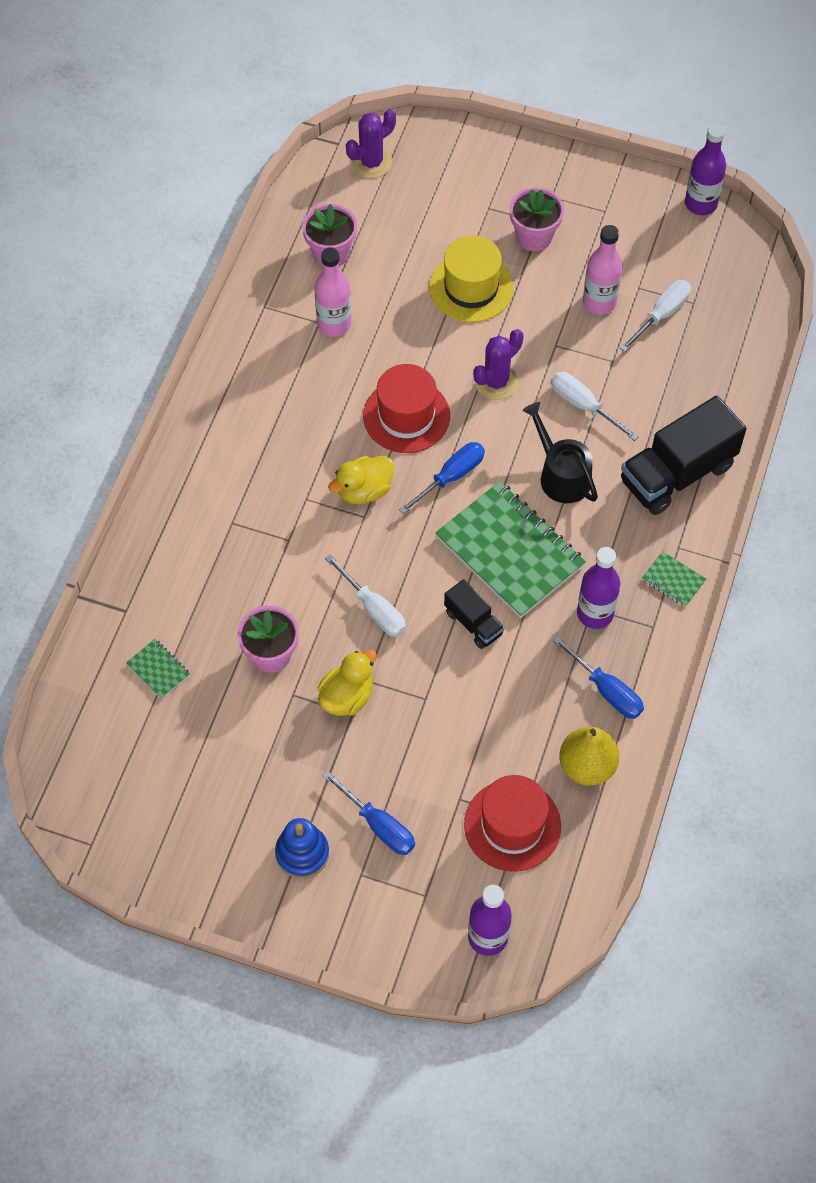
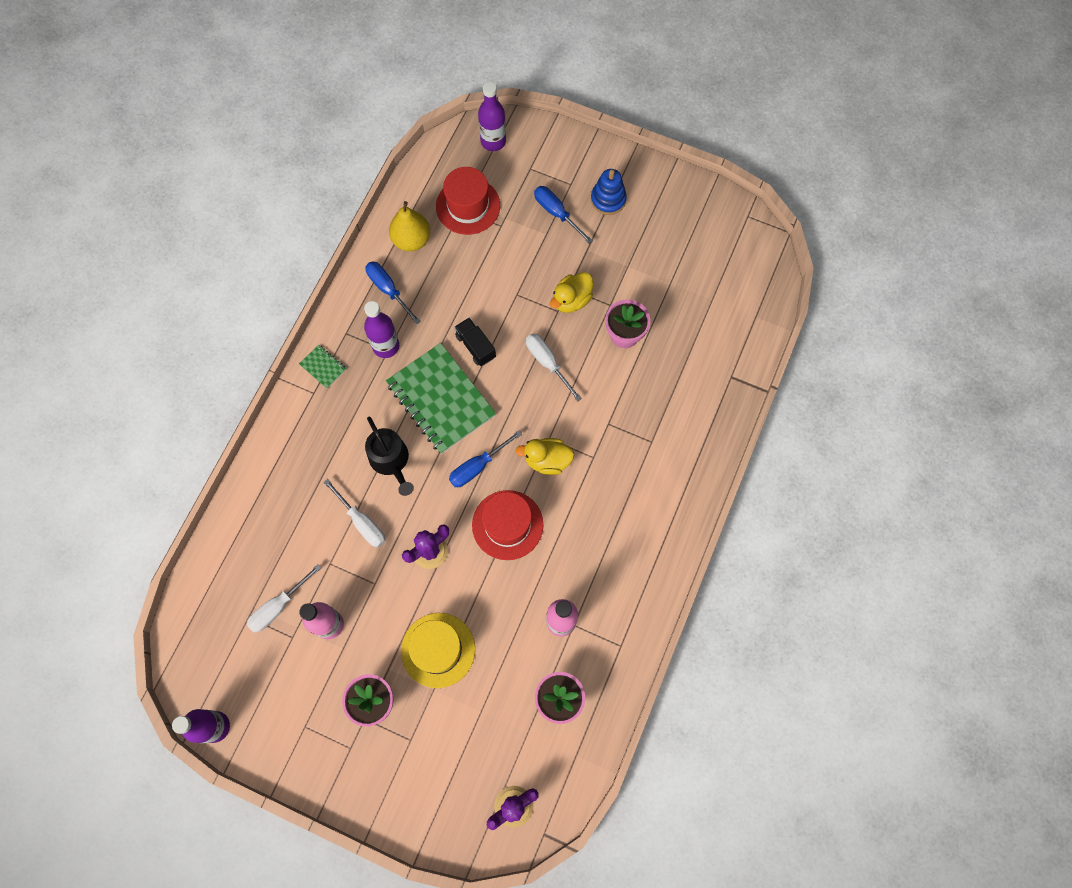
camera: 175 degrees left, 10 degrees up
(158, 670) = (706, 330): green notebook -> none
(364, 490) = (547, 460): yellow duck -> yellow duck turned 150 degrees counterclockwise
(677, 473) = (300, 454): black truck -> none

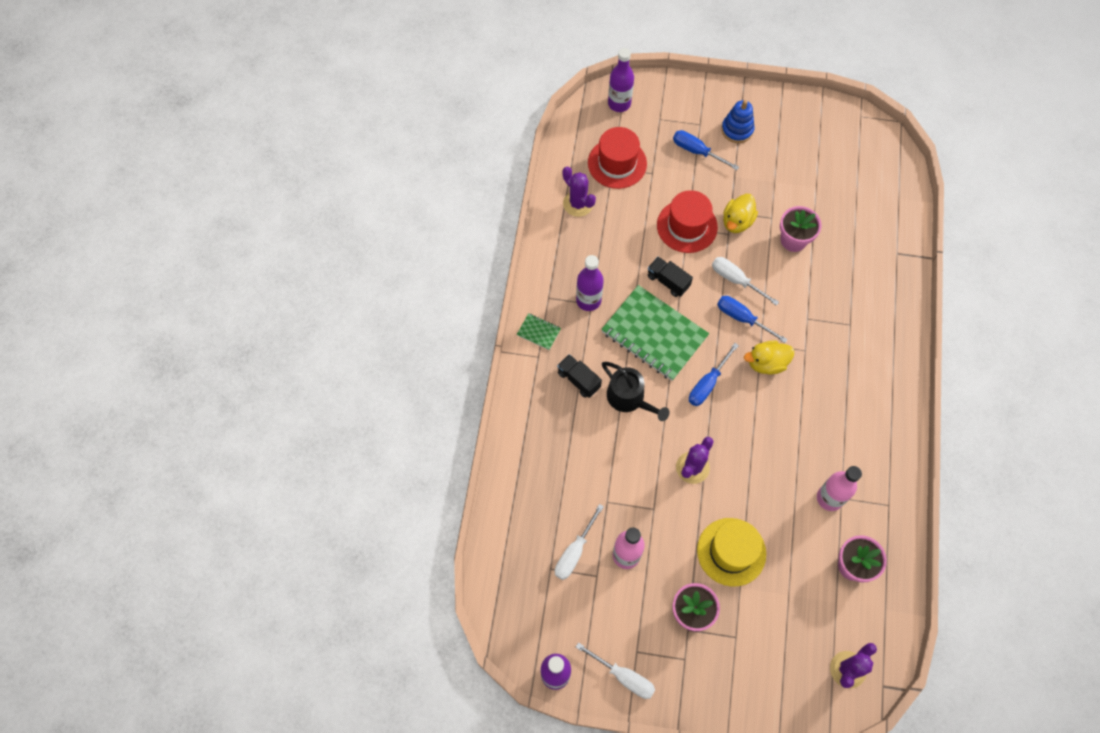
camera: 15 degrees left, 5 degrees down
(346, 428) = (578, 380): none -> black truck
(362, 522) = (623, 458): white screwdriver -> white screwdriver (624, 676)
(388, 289) = (572, 251): blue screwdriver -> blue screwdriver (742, 318)
(411, 240) = (578, 204): yellow pear -> purple cactus
(507, 525) = (752, 427): red hat -> red hat (687, 226)

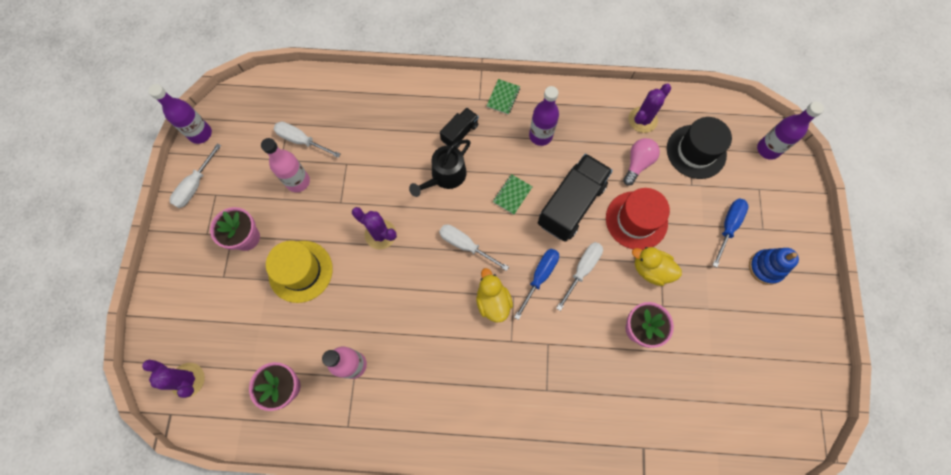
camera: 85 degrees right, 5 degrees up
(617, 163) = (696, 151): red hat -> black hat
(626, 216) = (637, 163): none -> pink light bulb
(654, 334) = (512, 195): green notebook -> green notebook, size x0.42
(668, 281) = (571, 205): black truck -> black truck, size x1.93
(707, 384) = (465, 245): blue screwdriver -> white screwdriver

